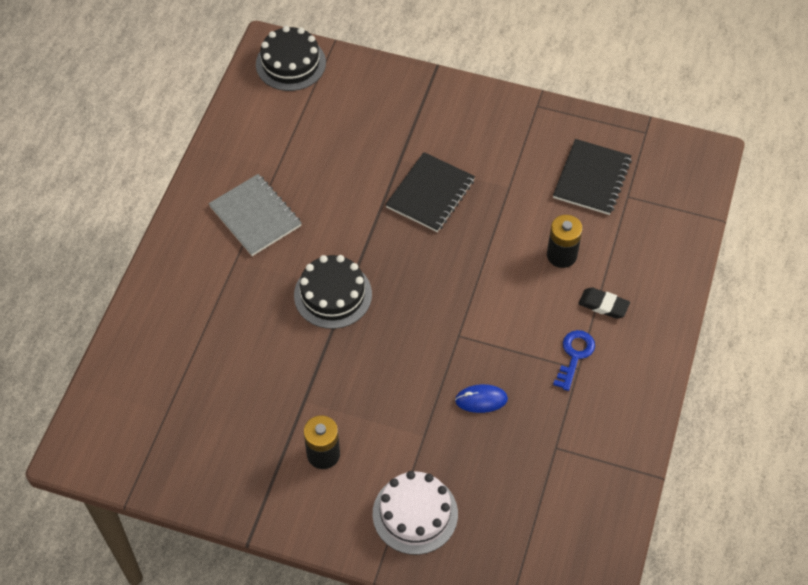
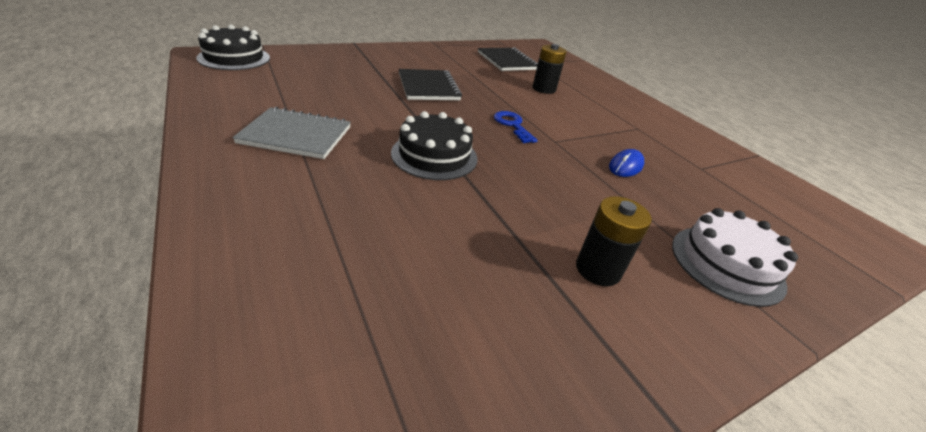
camera: 50 degrees left, 20 degrees down
(574, 356) = (626, 124): blue key -> blue key (512, 125)
(603, 305) = (597, 100): black eraser -> none

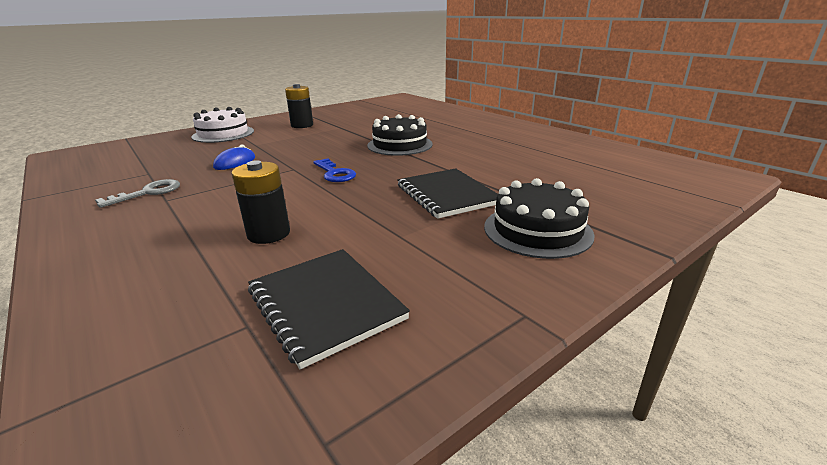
camera: 175 degrees right, 10 degrees down
(234, 58) = (695, 179): black cake -> black cake (537, 230)
(296, 135) = (501, 139): grey notebook -> none
(662, 139) = (147, 193): none -> grey key

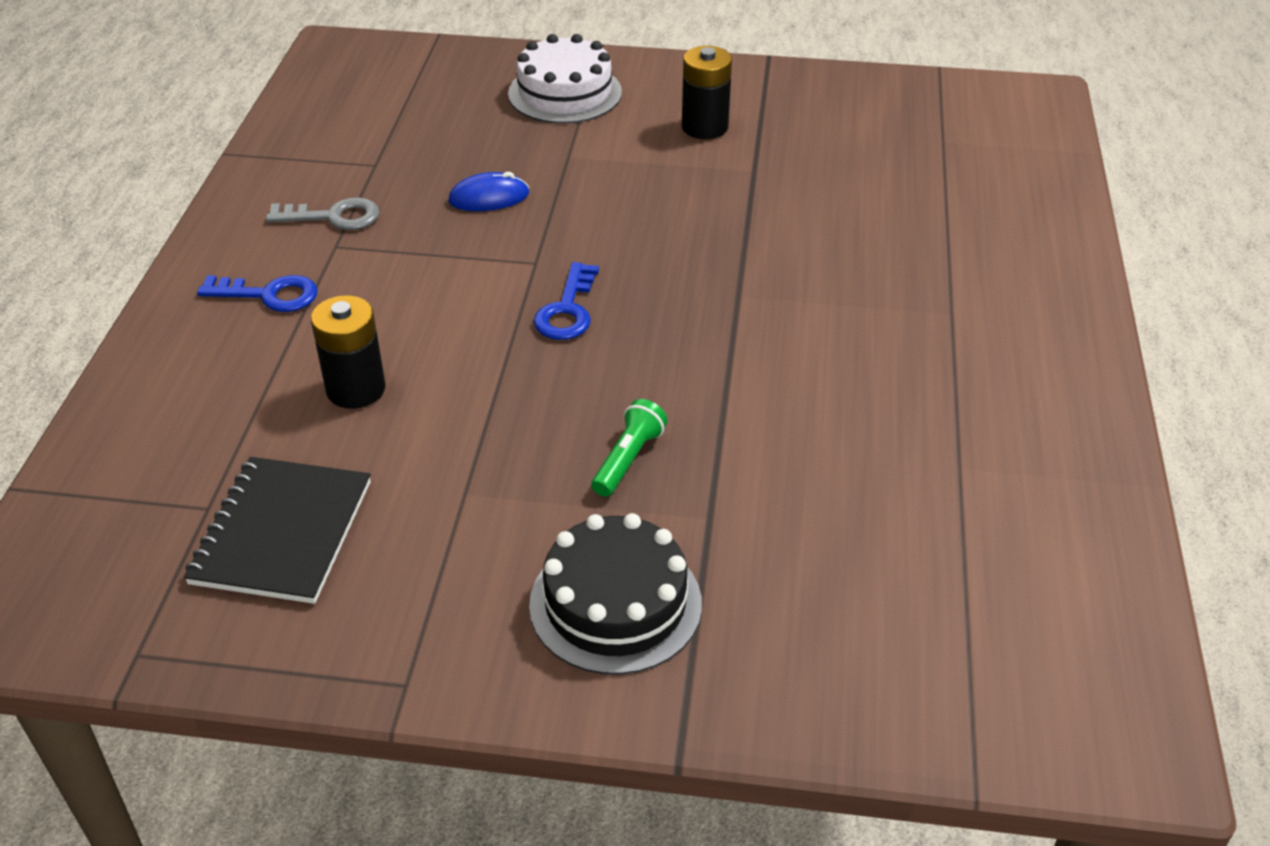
camera: 45 degrees right, 15 degrees up
(145, 228) = (268, 295): none -> blue key
(400, 145) = (761, 288): black cake -> none
(447, 195) = (628, 459): black notebook -> green flashlight

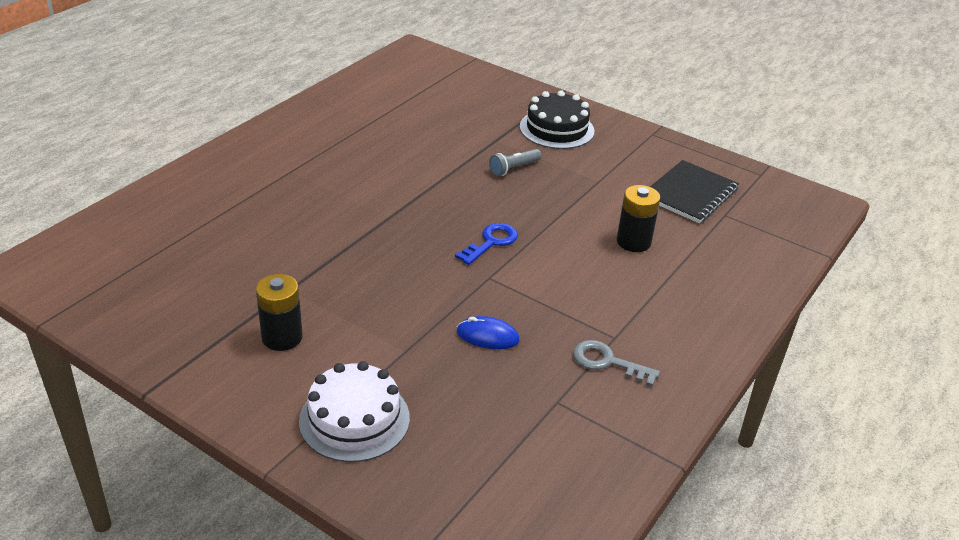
camera: 155 degrees left, 5 degrees down
(268, 295) = (670, 316): blue key -> none
(628, 459) = (514, 168): green flashlight -> grey flashlight

